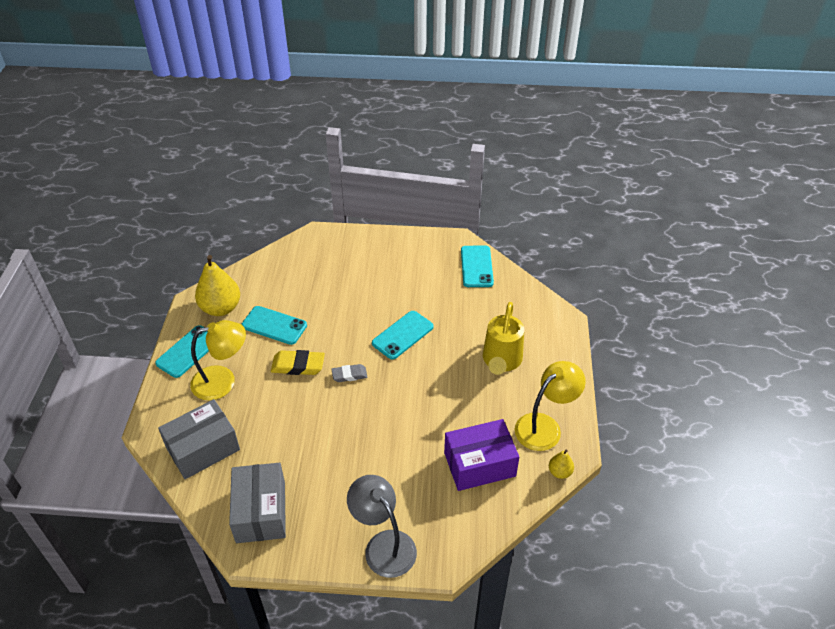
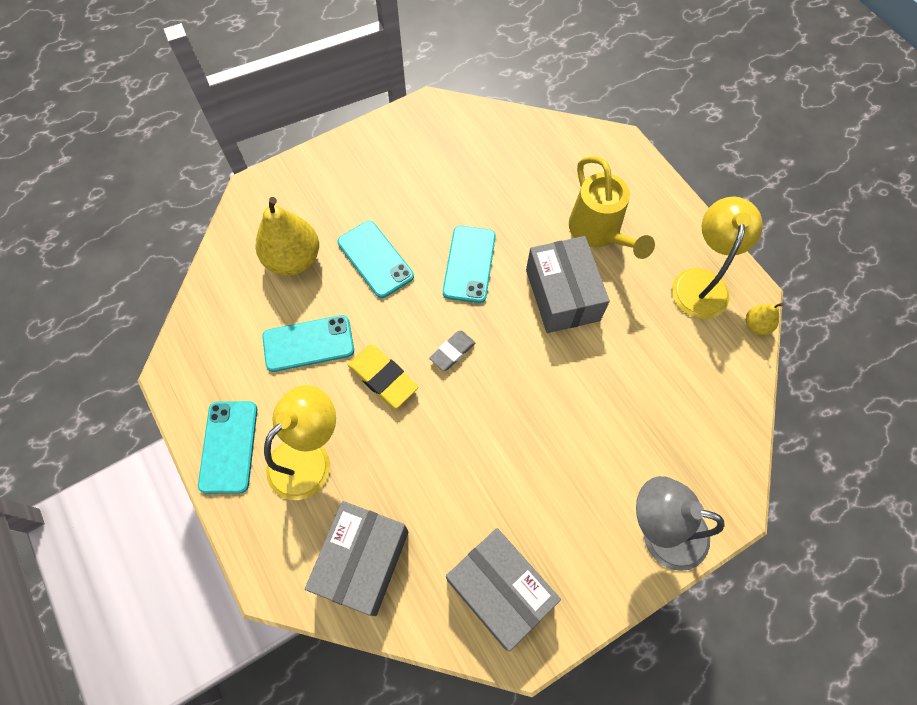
camera: 35 degrees left, 20 degrees up
(221, 308) = (219, 361): yellow pear -> yellow pear (293, 259)
(298, 365) = (383, 378): yellow eraser -> yellow eraser turned 75 degrees clockwise
(444, 382) = (562, 295): none -> grey box
(476, 266) = (478, 130): turquoise phone -> turquoise phone (375, 259)
(479, 464) = (676, 369): purple box -> none

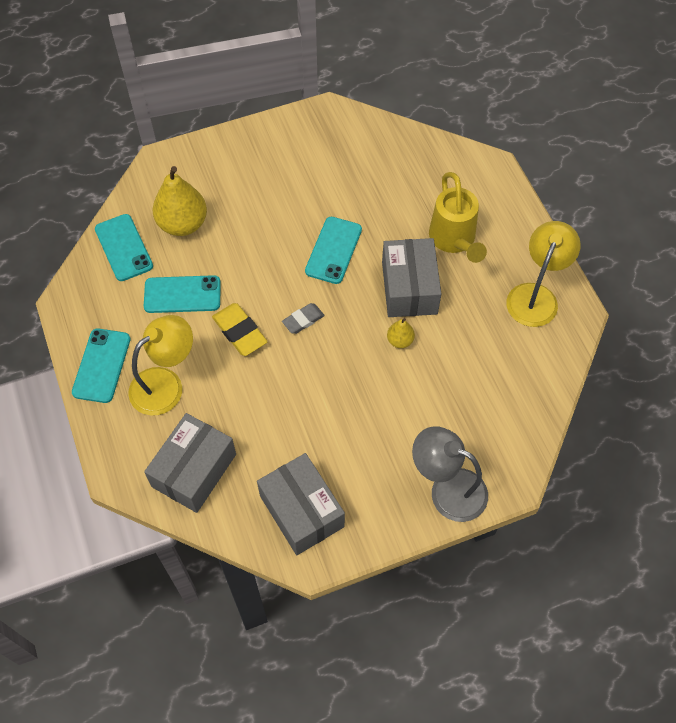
camera: 10 degrees right, 5 degrees down
(375, 259) = (253, 234): turquoise phone -> turquoise phone (123, 248)
(756, 325) = (575, 339): yellow pear -> yellow pear (400, 340)

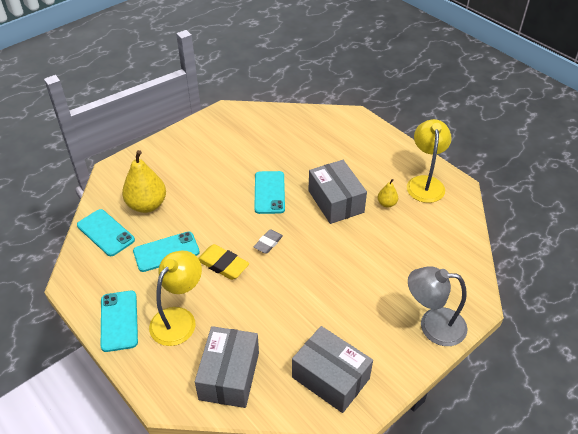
camera: 20 degrees left, 15 degrees down
(400, 340) = (346, 236): yellow pear -> yellow pear (386, 203)
(454, 240) = (351, 164): yellow watering can -> none

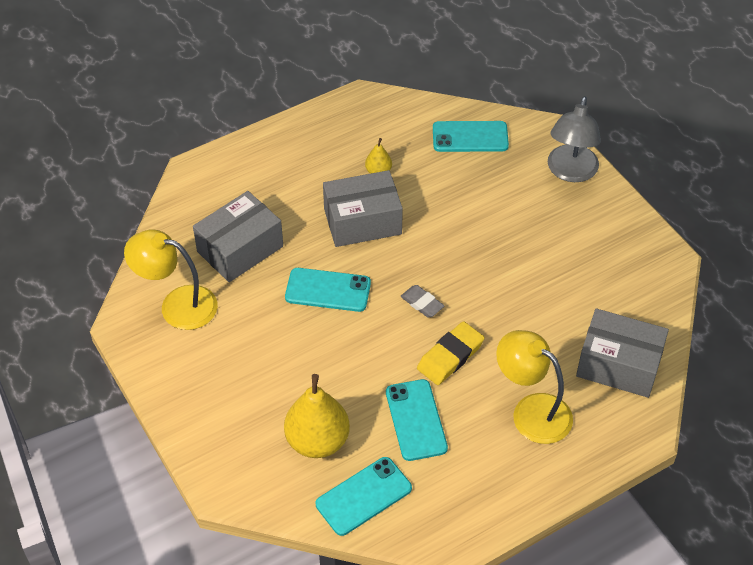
camera: 80 degrees left, 5 degrees up
(119, 321) = (527, 478): turquoise phone -> turquoise phone (470, 137)
(330, 378) = (628, 272): grey box -> grey box (240, 249)
(425, 183) = (351, 127): yellow lamp -> yellow lamp (177, 305)

